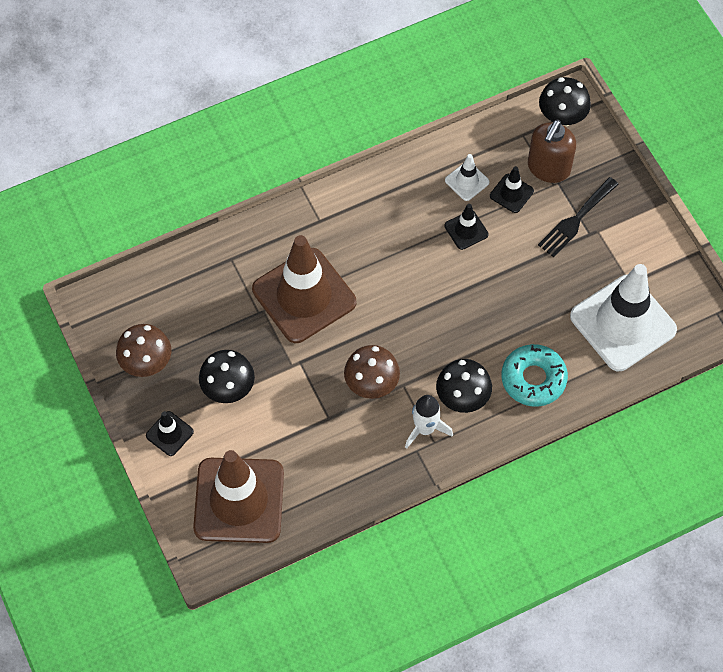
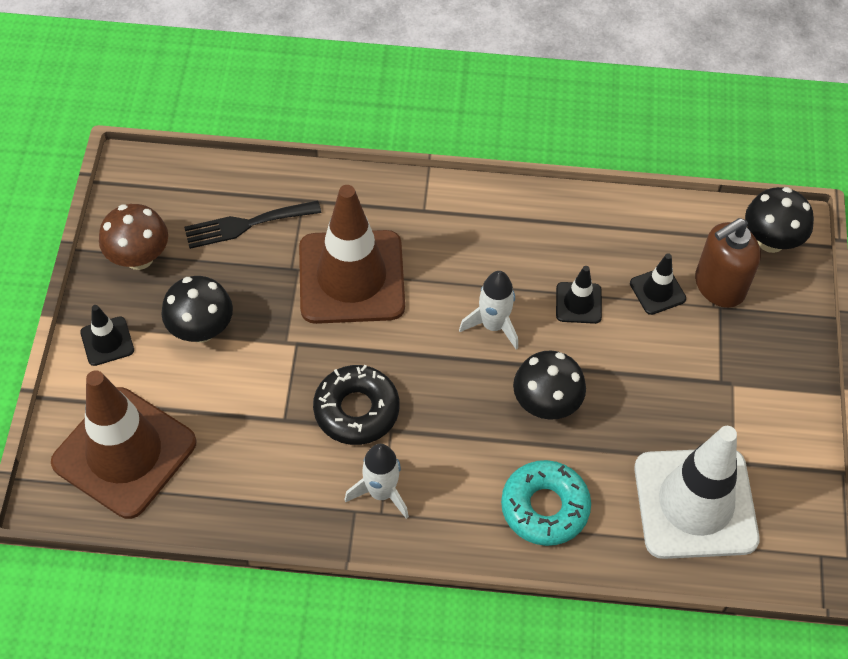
camera: 30 degrees right, 5 degrees down
(371, 384) = (356, 410): brown mushroom -> black donut
(421, 277) = (493, 325): none -> white rocket
(462, 398) = (447, 482): black mushroom -> black mushroom (546, 404)
(467, 181) = (615, 252): white traffic cone -> none
(576, 220) = (715, 358): black fork -> black fork (246, 224)

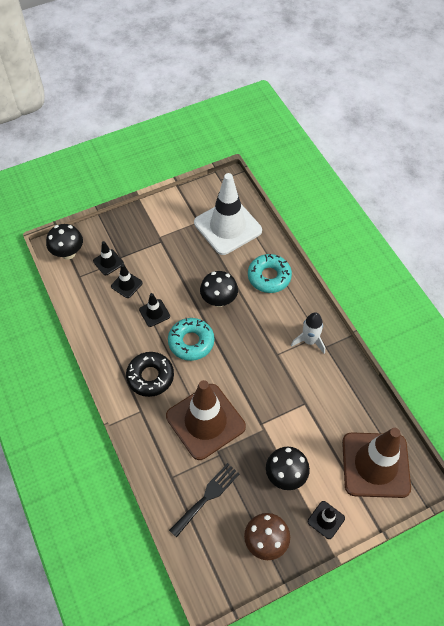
camera: 120 degrees left, 0 degrees up
(246, 224) = (207, 497): black fork -> black fork turned 90 degrees counterclockwise
(356, 410) = (277, 374): black donut -> black donut (150, 377)
(493, 325) = (191, 342): white rocket -> turquoise donut
(719, 286) = (108, 262): brown soap dispenser -> black traffic cone

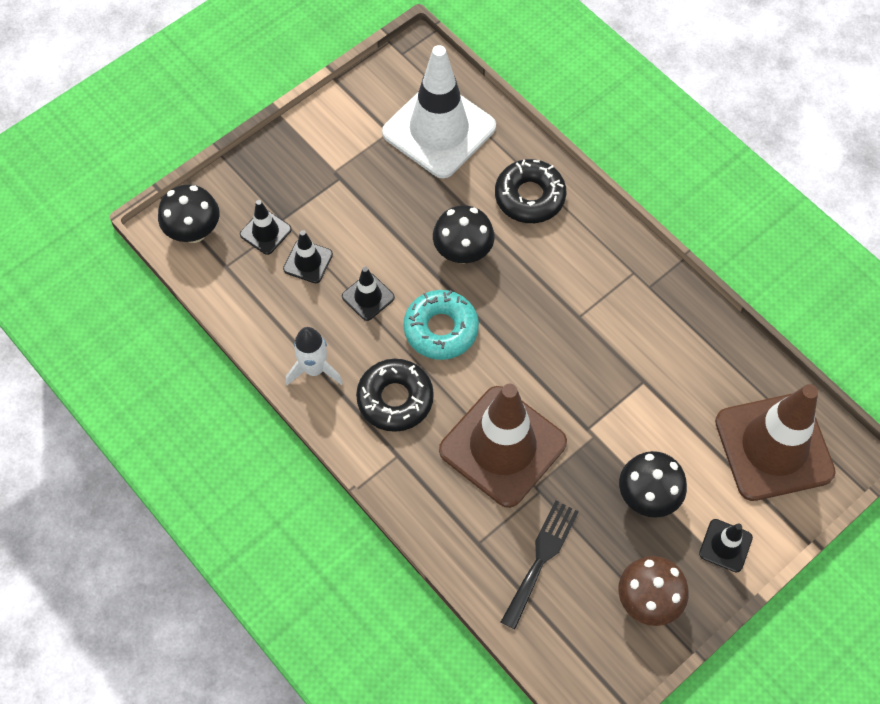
camera: 15 degrees left, 5 degrees up
(269, 277) = (529, 197): turquoise donut -> black donut
(309, 341) = (622, 284): white rocket -> white rocket (314, 369)

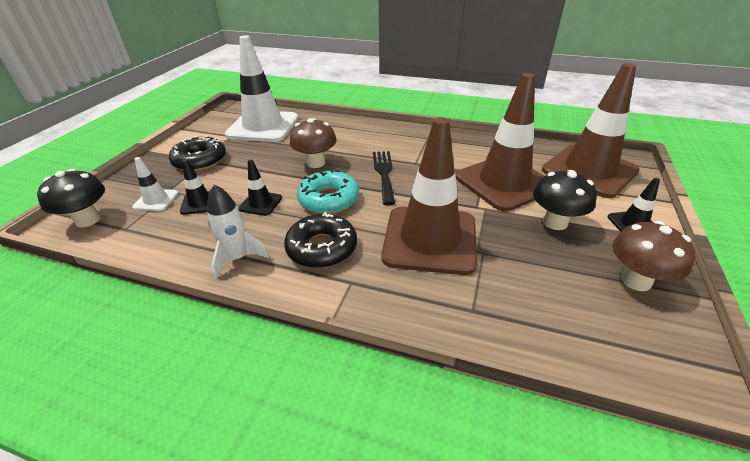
camera: 30 degrees left, 25 degrees down
(265, 232) = (156, 200): black traffic cone -> white traffic cone
(463, 252) = (316, 163): black mushroom -> brown mushroom
(529, 197) = (339, 132): black donut -> black donut (200, 160)
(541, 558) = (532, 294): black fork -> black fork (384, 173)
(652, 409) = (504, 182): none -> brown traffic cone

